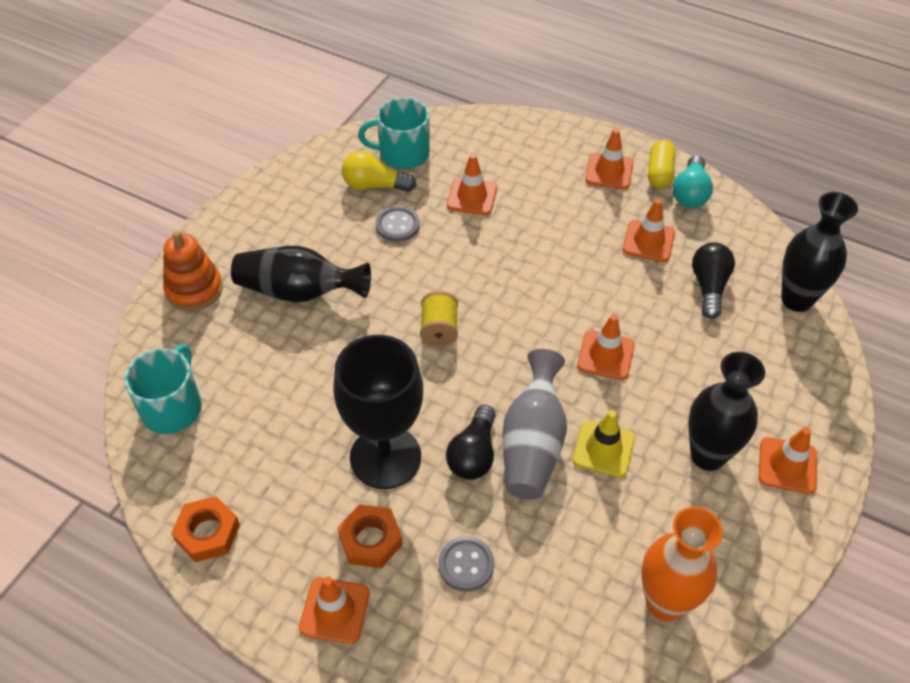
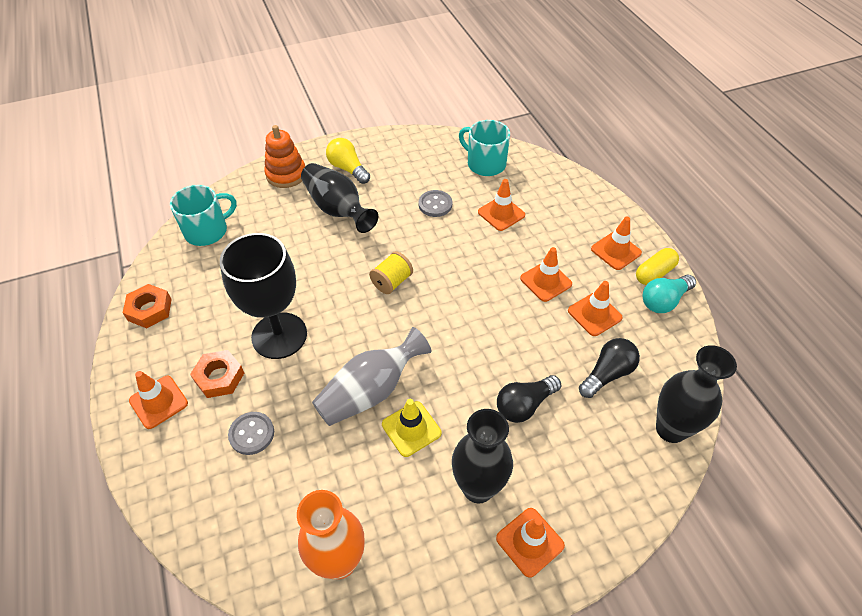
camera: 40 degrees right, 0 degrees up
(374, 185) = (447, 173): yellow light bulb -> yellow light bulb (348, 169)
(473, 454) = (329, 371): black light bulb -> black light bulb (524, 405)
(605, 355) = (480, 369): orange traffic cone -> orange traffic cone (546, 281)

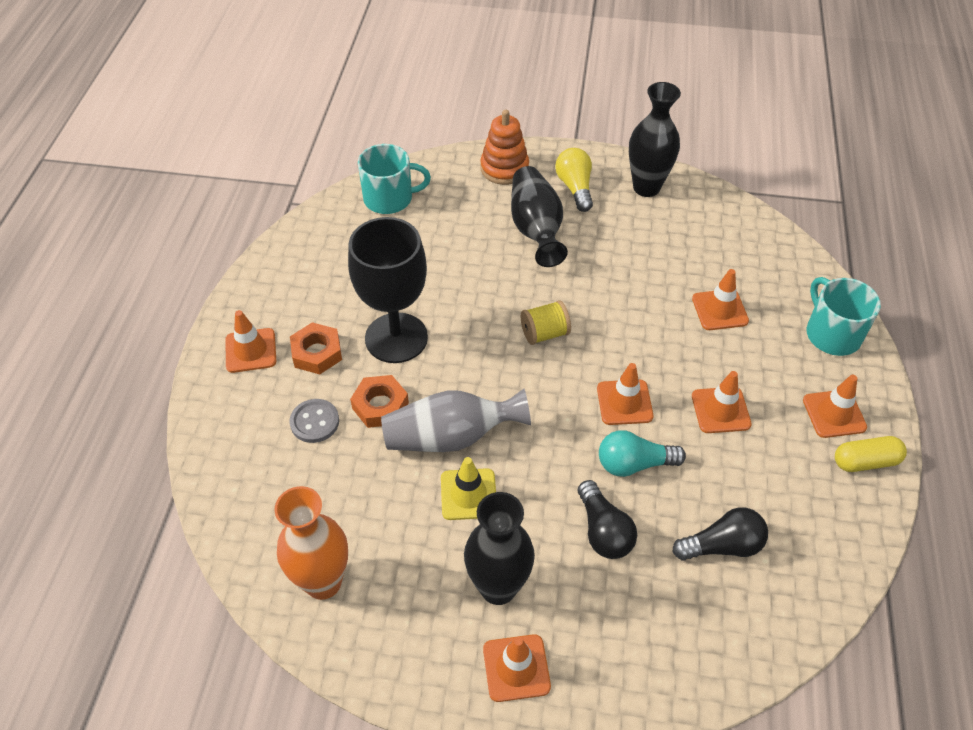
camera: 30 degrees right, 0 degrees up
(150, 310) = (292, 257): orange nut -> orange nut (380, 406)
(435, 204) = (648, 268): grey button -> none
(485, 164) = (740, 243): turquoise mug -> turquoise mug (832, 334)
(524, 405) = (603, 531): black light bulb -> black light bulb turned 105 degrees counterclockwise
(594, 314) = (754, 474): orange traffic cone -> orange traffic cone (624, 402)
(664, 301) = (854, 499): turquoise light bulb -> turquoise light bulb (634, 464)
(670, 429) = (755, 642): black vase -> black vase (646, 187)

